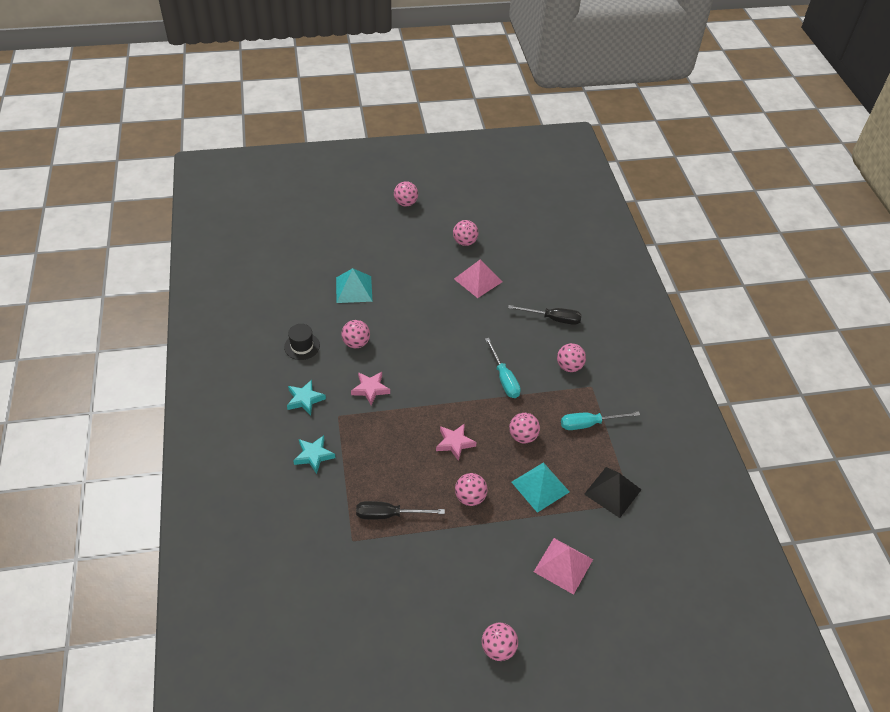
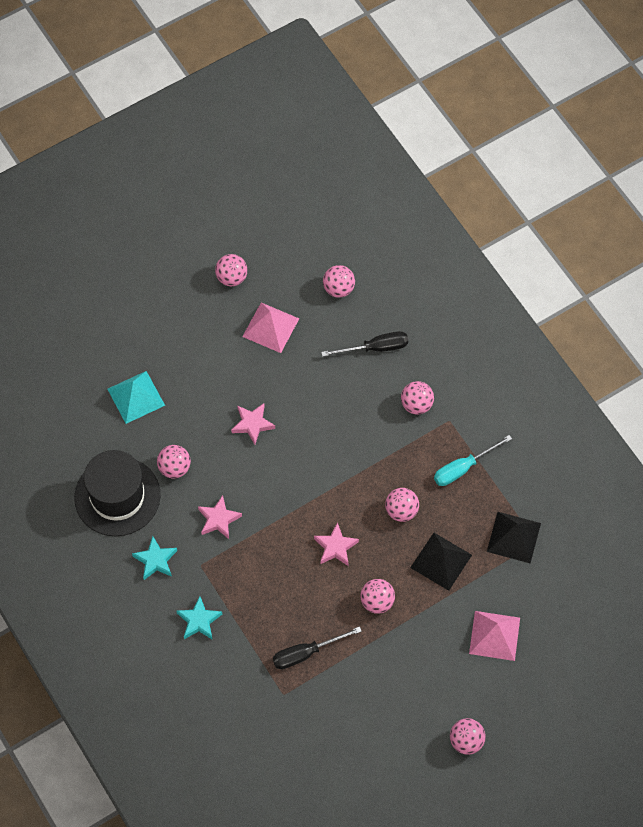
camera: 20 degrees left, 15 degrees up
(302, 346) = (117, 496): black hat -> black hat, size x2.04
(406, 203) = (135, 245): pink ball -> pink ball (338, 289)
(432, 335) = (252, 424): none -> pink star
(504, 378) = (353, 448): turquoise screwdriver -> none
(540, 487) = (441, 561): turquoise pyramid -> black pyramid

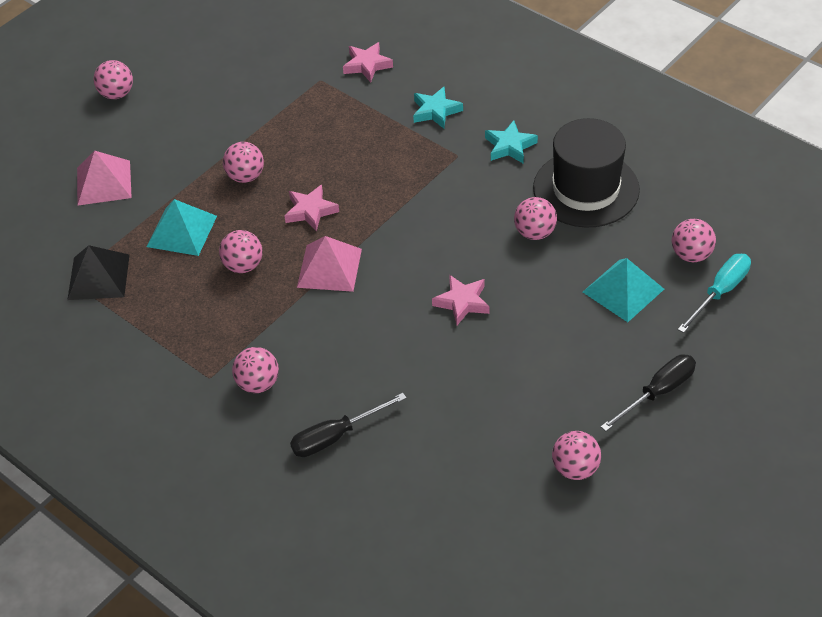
camera: 165 degrees right, 15 degrees down
(218, 519) = (458, 199): pink star -> pink star (367, 65)
(270, 327) = (490, 420): pink pyramid -> pink pyramid (329, 268)
(306, 653) = (309, 116): black screwdriver -> black screwdriver (658, 392)
(338, 289) = (416, 499): pink ball -> pink ball (691, 255)
(441, 561) = (181, 231): black pyramid -> turquoise pyramid
(463, 468) = (177, 330): turquoise screwdriver -> turquoise screwdriver (720, 292)

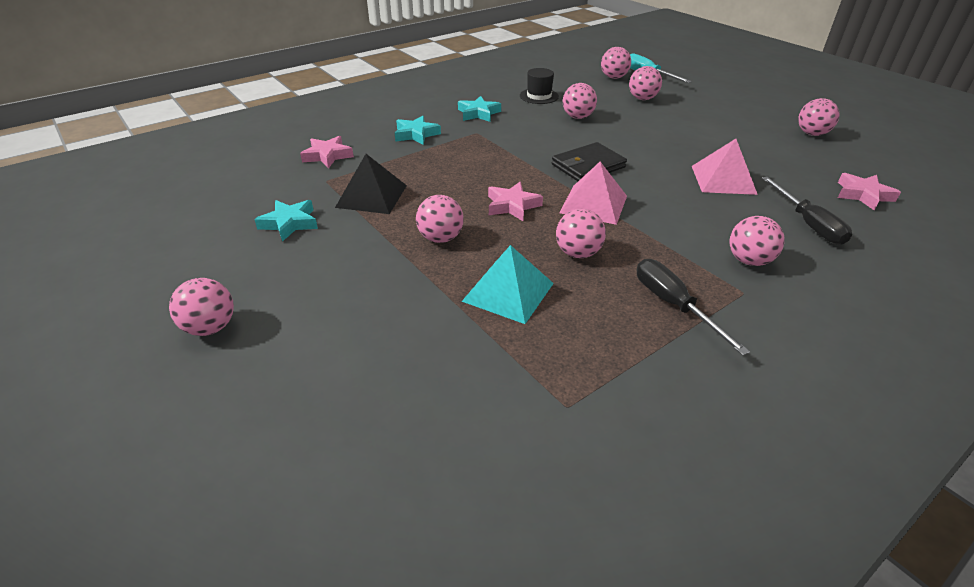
camera: 80 degrees left, 10 degrees down
(98, 277) = (568, 374): black pyramid -> black pyramid (372, 196)
(103, 182) = (384, 355): pink pyramid -> pink pyramid (723, 179)
(246, 83) = (289, 223): none -> turquoise star
(408, 255) = (588, 166): none -> black wallet
(462, 302) = (647, 151): pink star -> pink star (863, 195)
(586, 189) = (539, 96): black hat -> black hat, size x0.49
(623, 290) = (642, 99): turquoise pyramid -> pink ball
(658, 392) = (736, 102): black screwdriver -> black screwdriver (673, 305)

